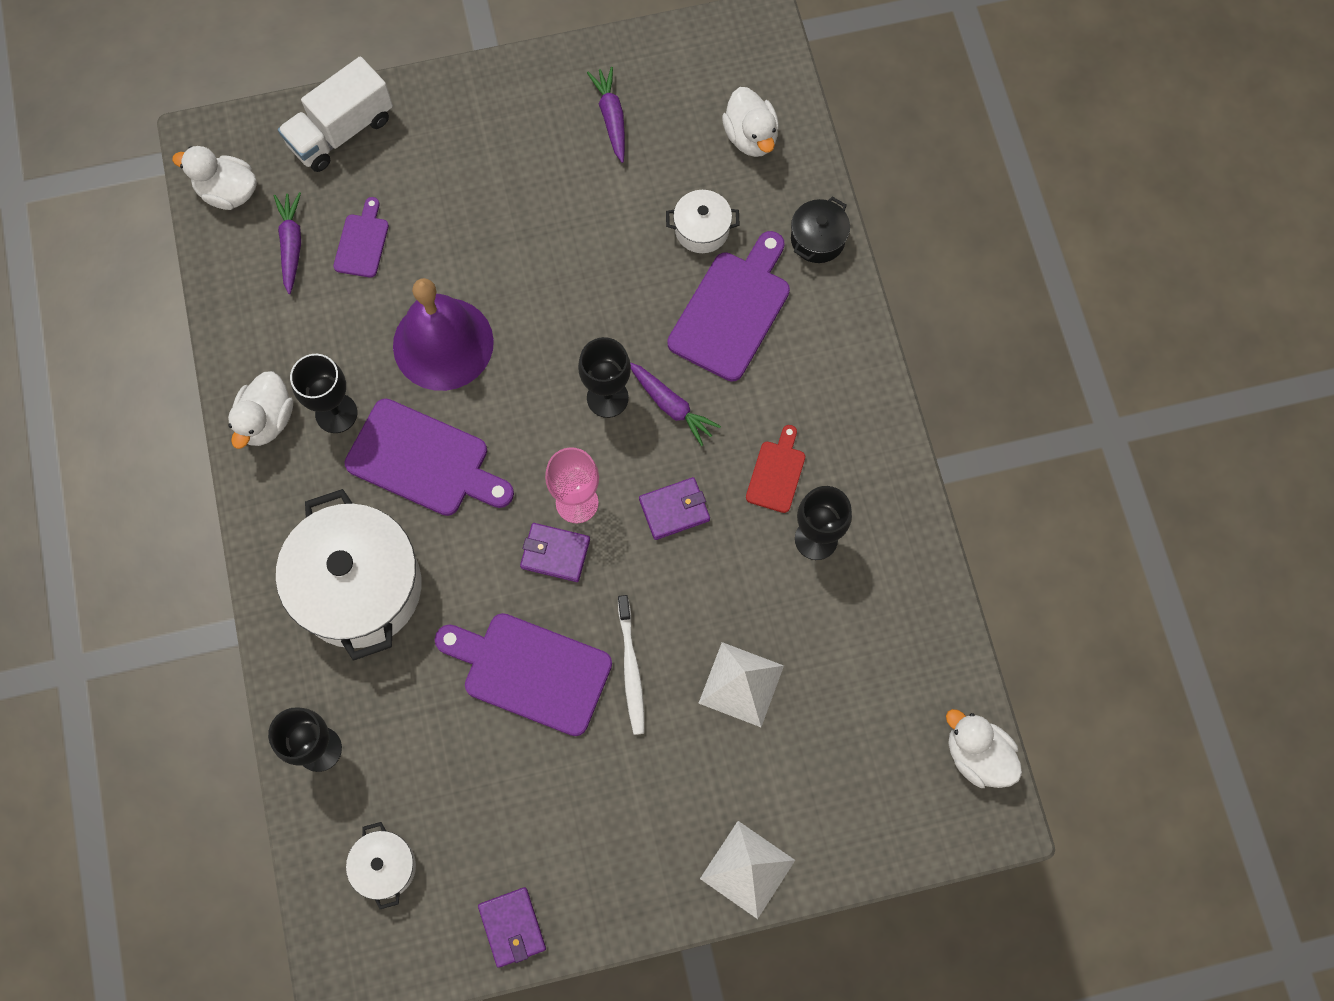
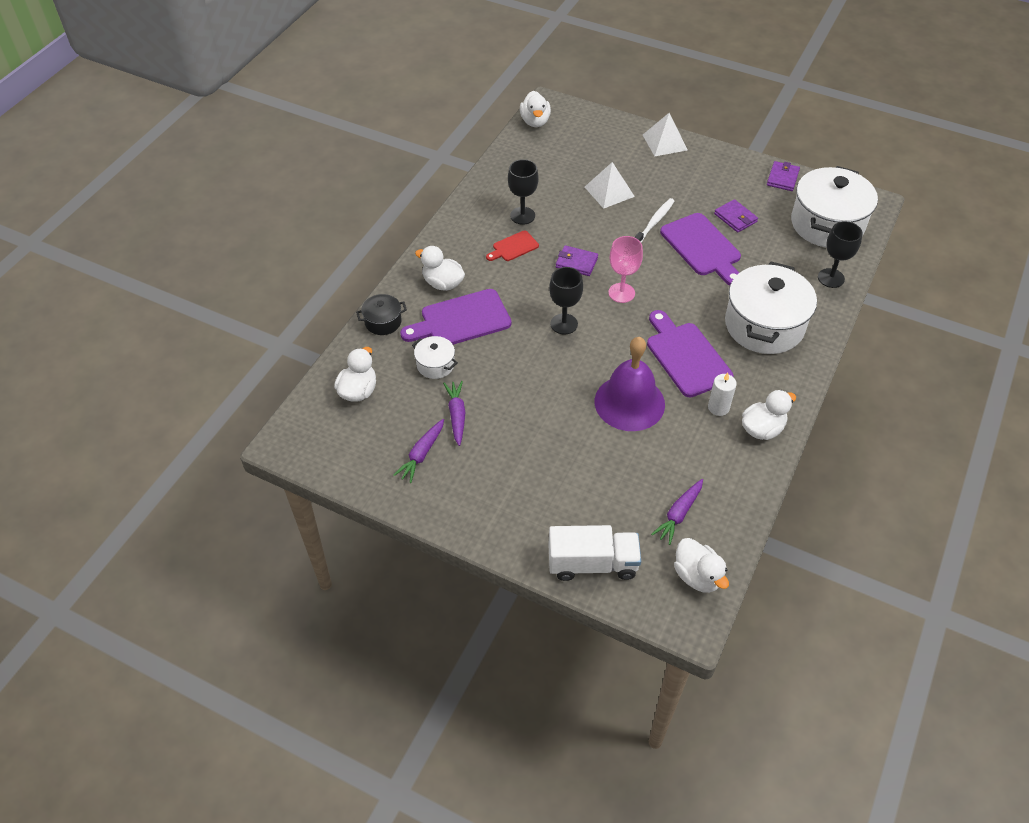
camera: 140 degrees left, 20 degrees down
(336, 413) = (718, 407): black goblet -> white candle
(362, 242) = (633, 486): purple cutting board -> none
(385, 867) = (827, 224): white pot -> white pot, size x2.16
(555, 553) = (651, 280): purple wallet -> purple wallet (735, 218)
(671, 406) = (535, 301): purple carrot -> purple carrot (456, 415)
(806, 346) = (443, 283): none -> white duck

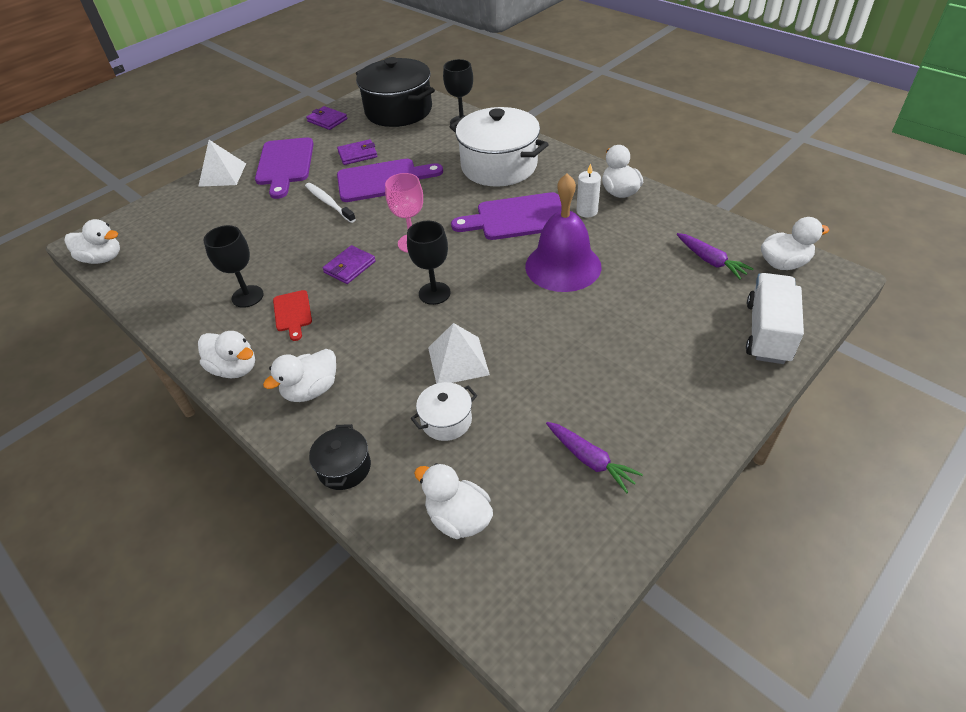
camera: 70 degrees left, 5 degrees down
(450, 236) = (234, 368): none -> white duck
(456, 415) = (537, 413): purple carrot -> none
(461, 320) = (383, 382): purple cutting board -> purple cutting board (285, 164)
(609, 191) = (262, 224): white pyramid -> white pyramid (458, 361)
(827, 224) = (398, 111): white pot -> black pot

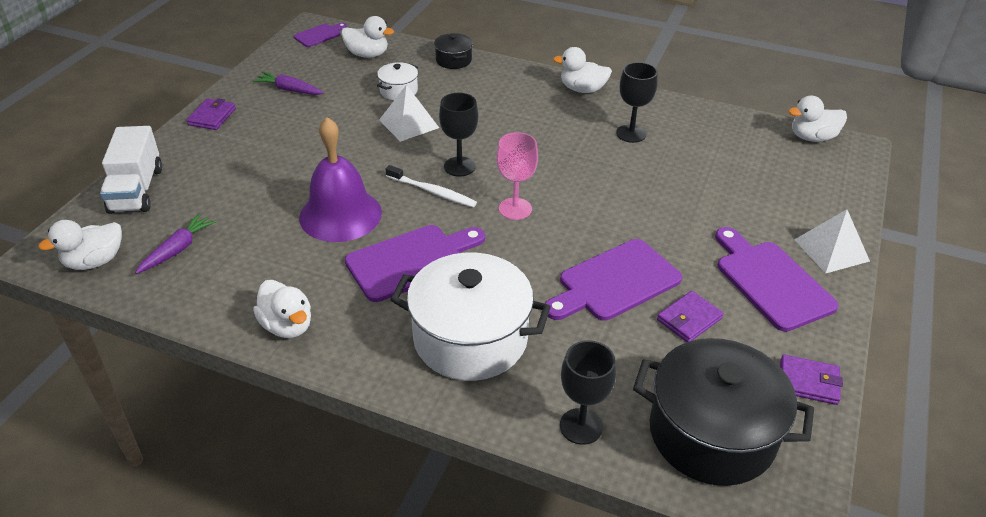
camera: 155 degrees right, 5 degrees down
(292, 313) = (576, 129): red cutting board -> none
(311, 390) = (511, 89): white duck -> none
(329, 203) = (652, 237): white toothbrush -> white toothbrush (432, 192)
(350, 267) = (560, 174): purple wallet -> purple wallet (212, 117)
(520, 605) = (319, 35): none -> purple cutting board
(587, 211) = (326, 287): white candle -> none
(710, 261) = (178, 249): purple carrot -> purple carrot turned 90 degrees clockwise

